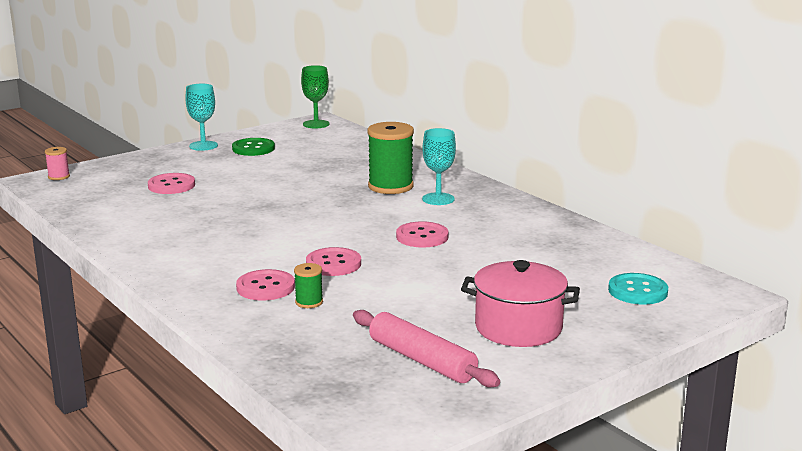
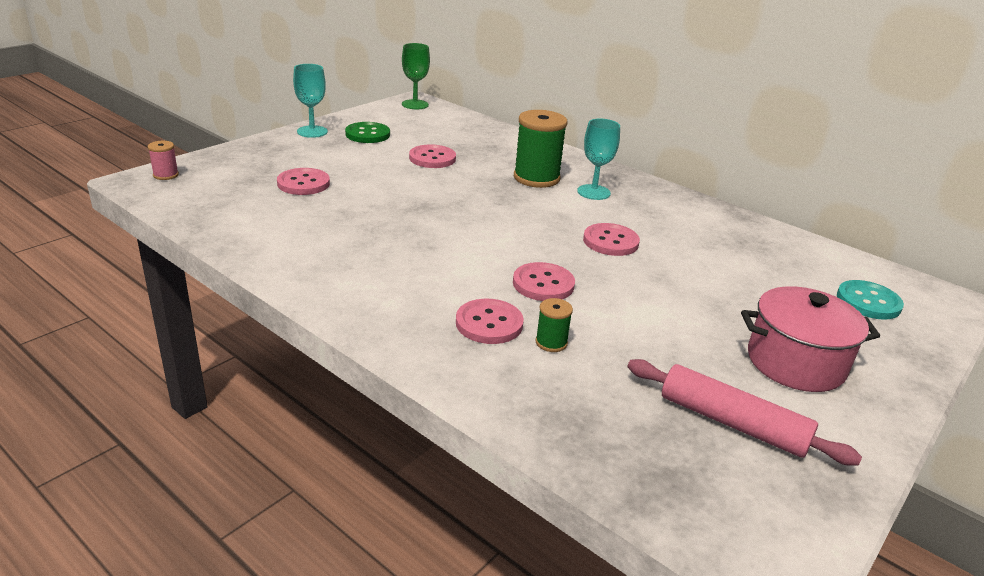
camera: 15 degrees left, 10 degrees up
(301, 169) = (432, 158): none -> pink button

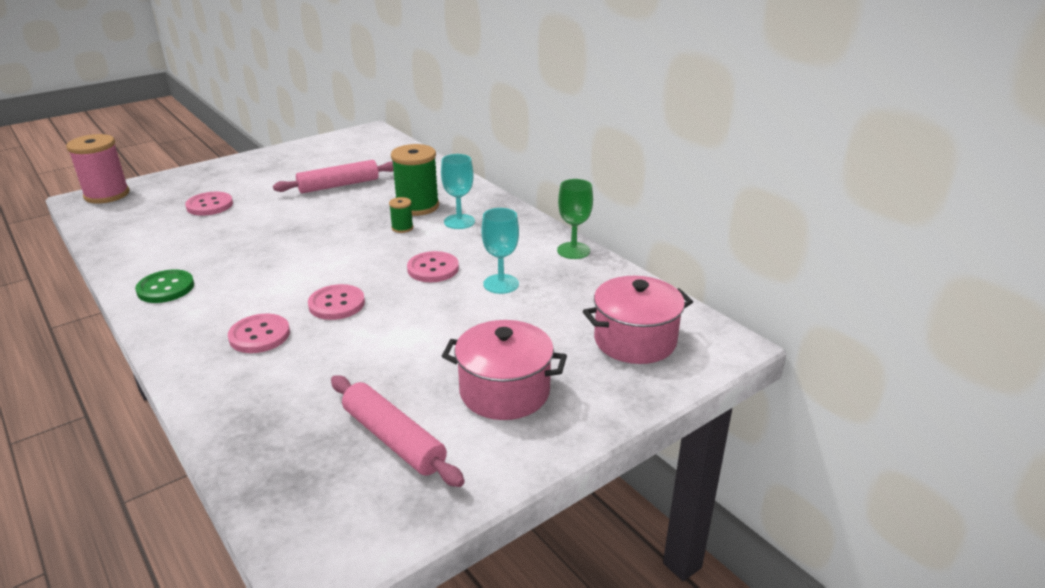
camera: 15 degrees right, 0 degrees up
(166, 175) = (107, 195): pink spool -> pink spool, size x2.09
(312, 132) = (255, 159): turquoise goblet -> turquoise goblet (501, 284)
(367, 134) = (301, 162): green button -> green button (166, 288)
(415, 104) = (367, 134): green goblet -> green goblet (573, 250)
(432, 158) = (339, 185): pink button -> pink rolling pin
(551, 342) = (297, 356): green spool -> green spool (402, 228)
(868, 302) = (635, 340): turquoise button -> pink pot

